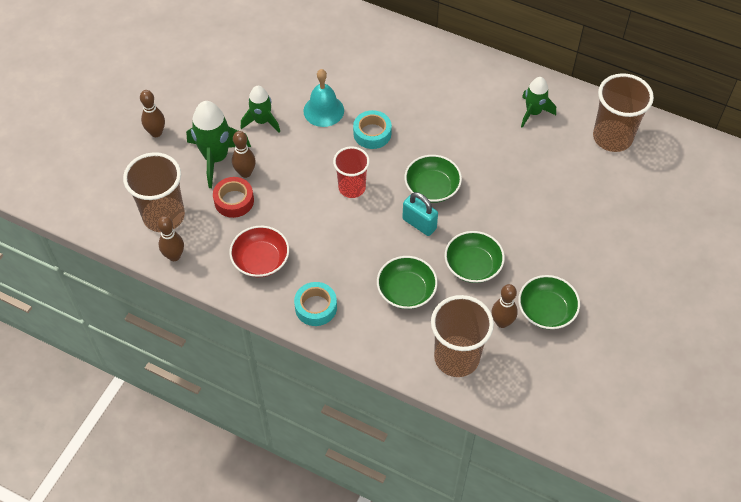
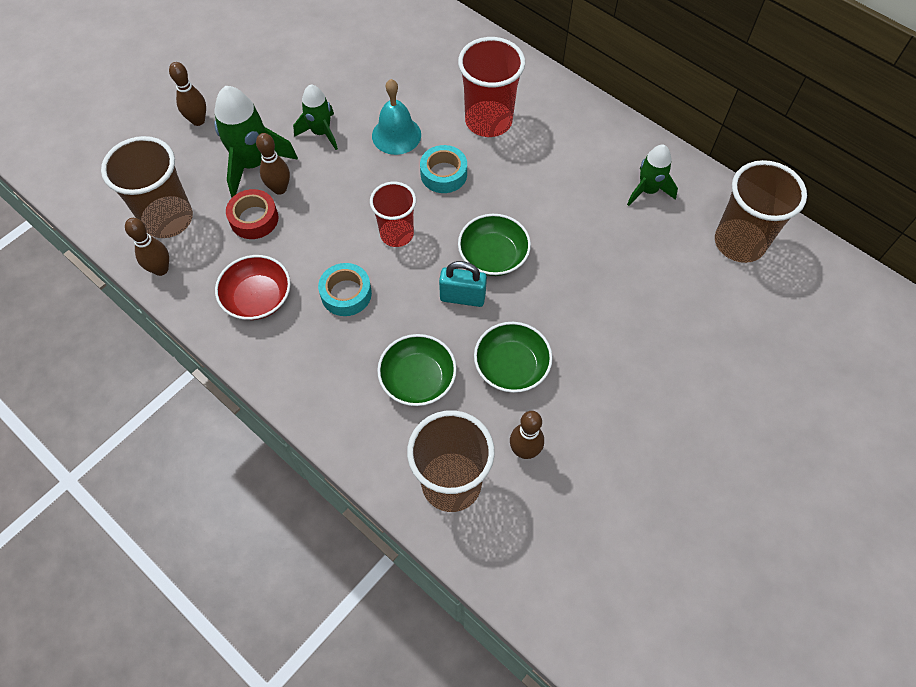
camera: 15 degrees right, 5 degrees up
(316, 307) = (301, 373): turquoise tape -> turquoise tape (346, 294)
(393, 84) = (488, 121): none -> red cup
(419, 224) = (462, 297): turquoise padlock -> turquoise padlock turned 45 degrees counterclockwise
(546, 310) = (587, 449): green bowl -> none

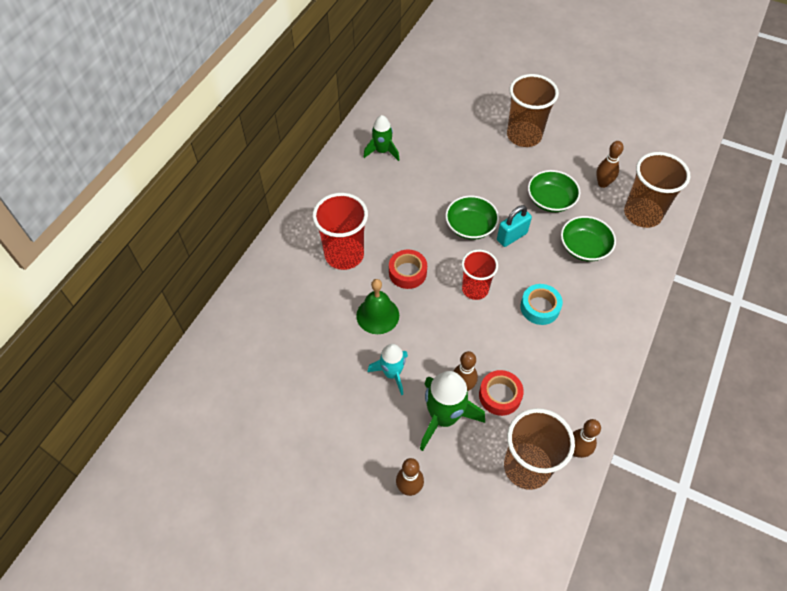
camera: 105 degrees left, 5 degrees down
(258, 298) = (569, 366): red bowl -> none
(321, 133) = (392, 373): green rocket -> turquoise rocket
(396, 135) = (377, 315): turquoise bell -> green bell
(443, 174) = (407, 272): turquoise tape -> red tape
(462, 297) = (511, 236): turquoise padlock -> turquoise padlock turned 60 degrees clockwise
(739, 242) = (409, 103): brown cup -> brown cup (524, 136)

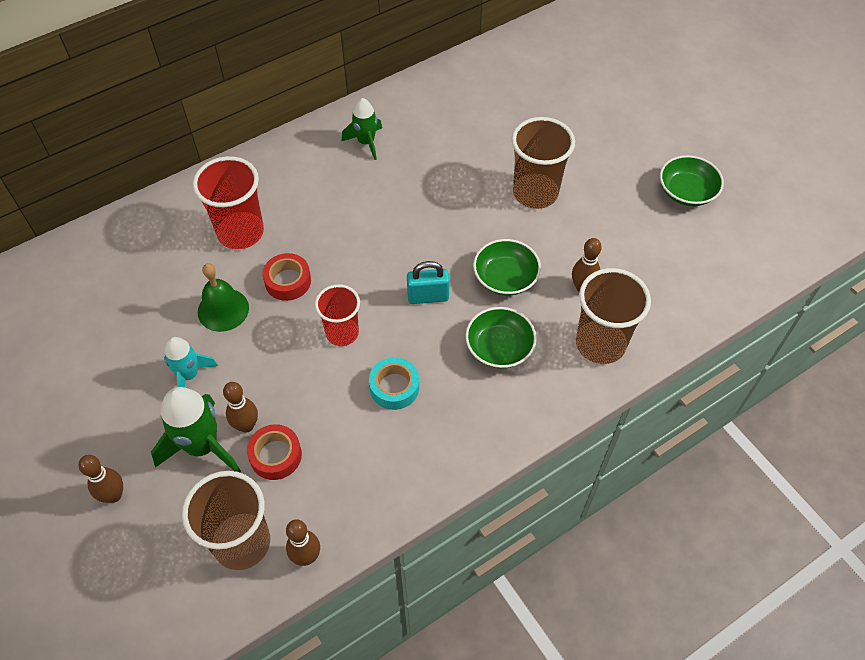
camera: 30 degrees right, 0 degrees up
(470, 226) = (393, 264): green bowl -> green bowl (687, 192)

